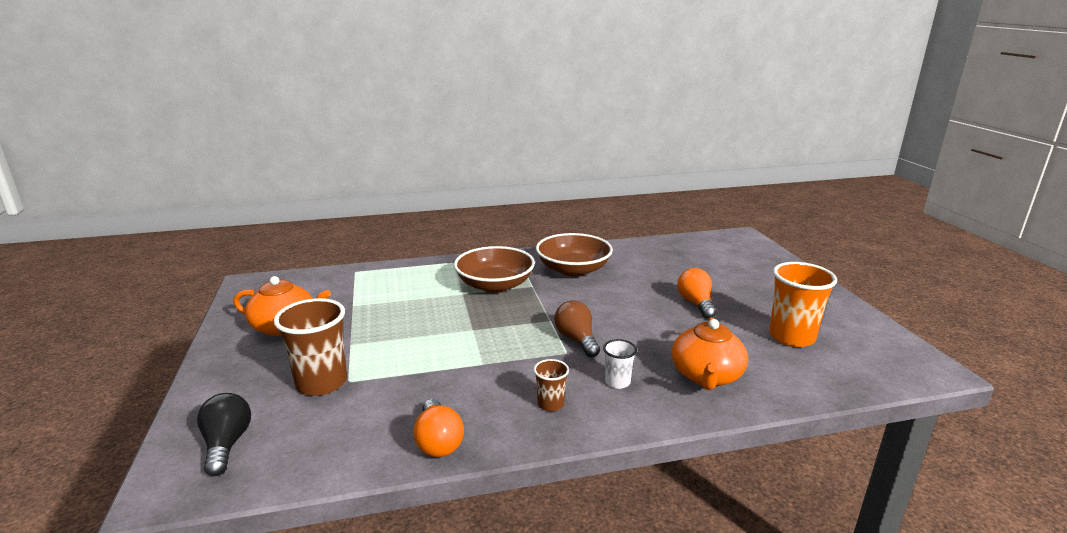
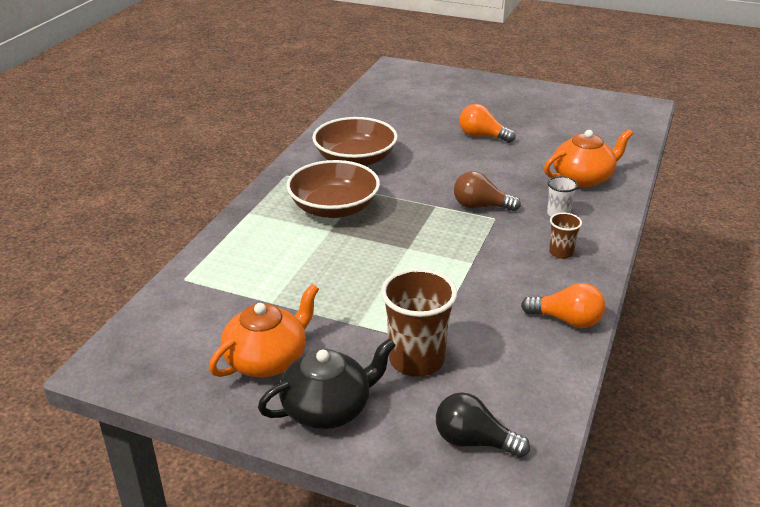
camera: 55 degrees left, 10 degrees up
(241, 367) = (327, 408): none -> black teapot
(706, 376) = (583, 178): orange teapot -> orange teapot turned 75 degrees counterclockwise
(791, 337) = (566, 126): orange cup -> none

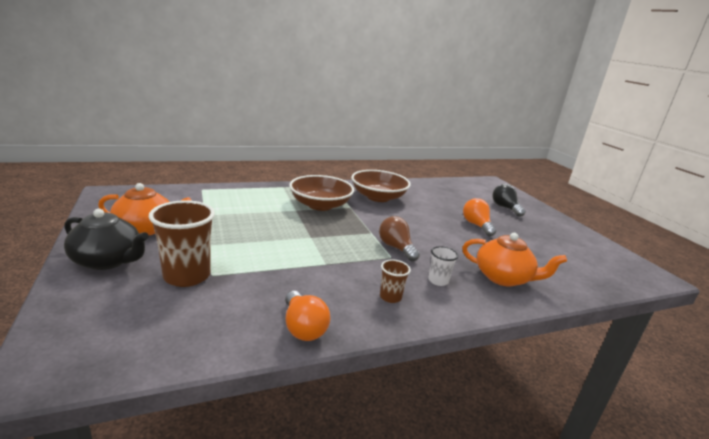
camera: 45 degrees right, 10 degrees down
(474, 441) = (101, 329): black light bulb -> black light bulb (505, 208)

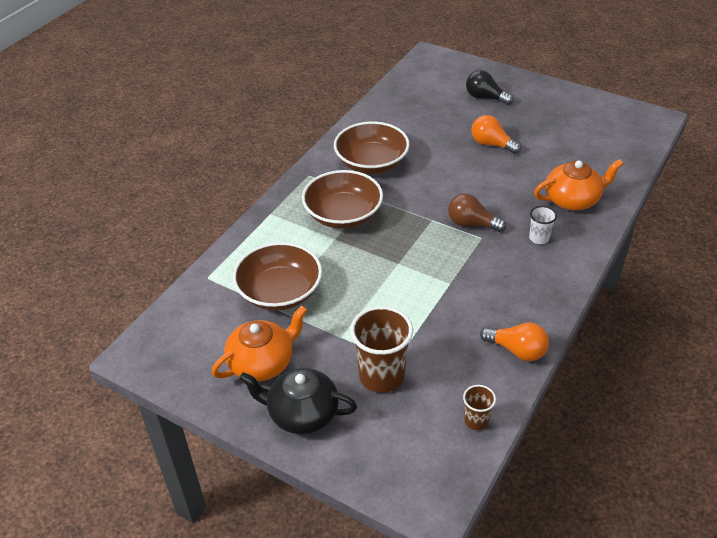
camera: 35 degrees left, 20 degrees up
(108, 260) = (302, 413): black teapot -> black teapot turned 150 degrees counterclockwise
(221, 211) = (280, 292): none -> brown bowl
(390, 297) = (530, 280): brown cup -> brown cup (476, 420)

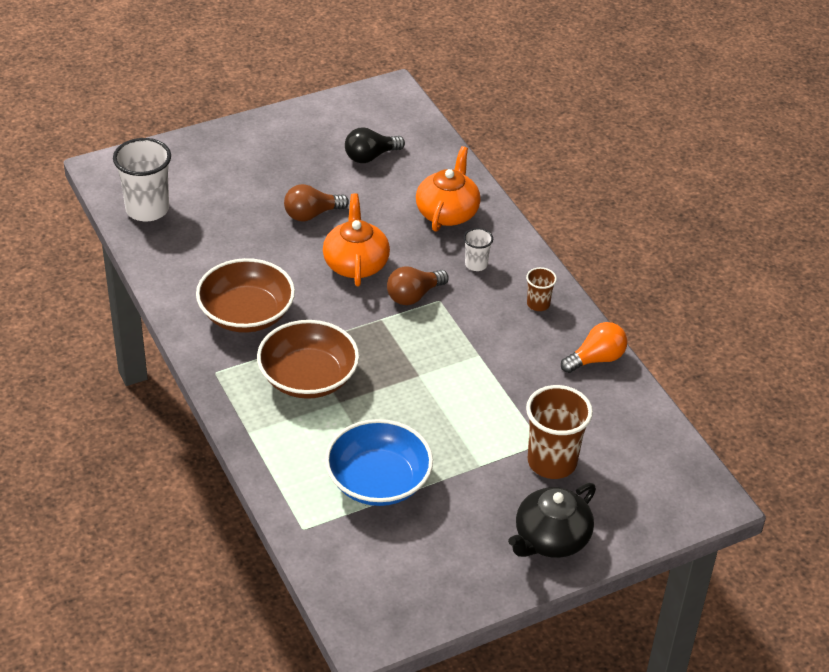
camera: 60 degrees left, 0 degrees up
(262, 363) = (464, 539): orange teapot -> orange teapot (356, 264)
(280, 292) = (378, 481): brown bowl -> blue bowl
(415, 85) = (147, 209): none -> white cup
(476, 420) = (650, 428): brown cup -> brown cup (538, 304)
(485, 98) = (231, 174): black light bulb -> black light bulb (370, 156)
(492, 144) = (312, 214): orange light bulb -> brown light bulb

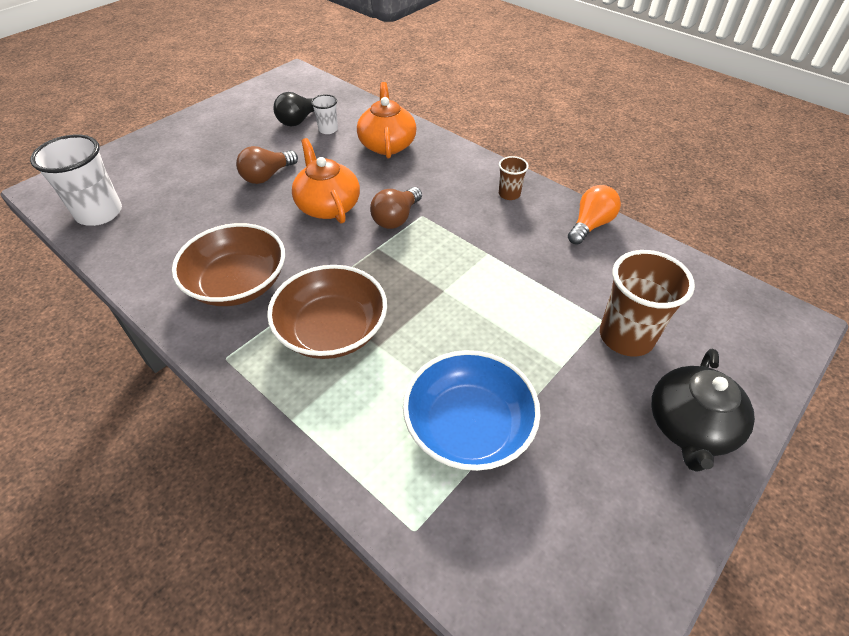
camera: 20 degrees left, 5 degrees up
(476, 264) = (436, 177): white cup -> white cup (328, 129)

